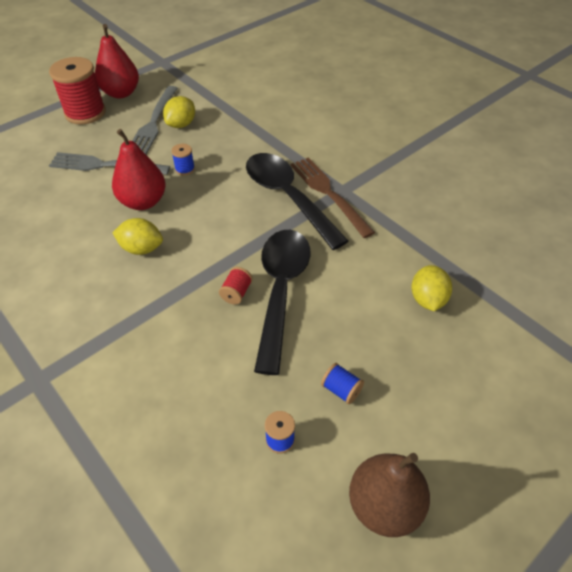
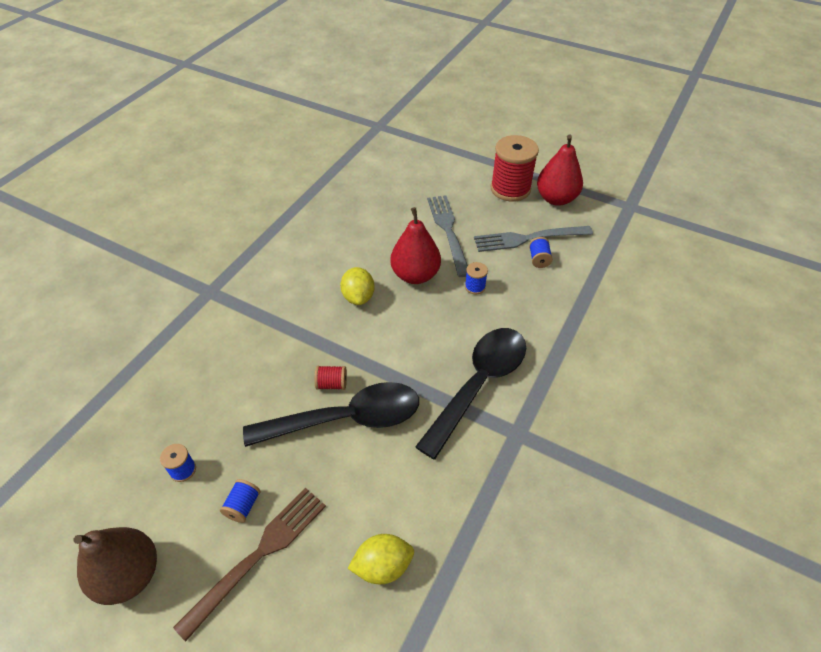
camera: 70 degrees right, 0 degrees up
(181, 124) = (539, 259): yellow lemon -> blue spool
(328, 193) = (505, 420): brown fork -> brown fork (259, 554)

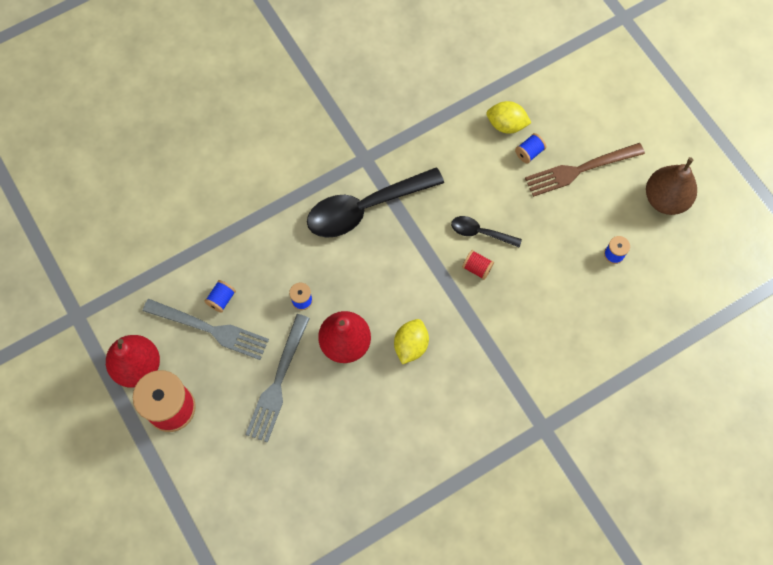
camera: 150 degrees left, 20 degrees up
(243, 506) = (579, 206): blue spool -> blue spool (529, 152)
(346, 419) = (480, 232): black spoon -> black spoon, size x0.49

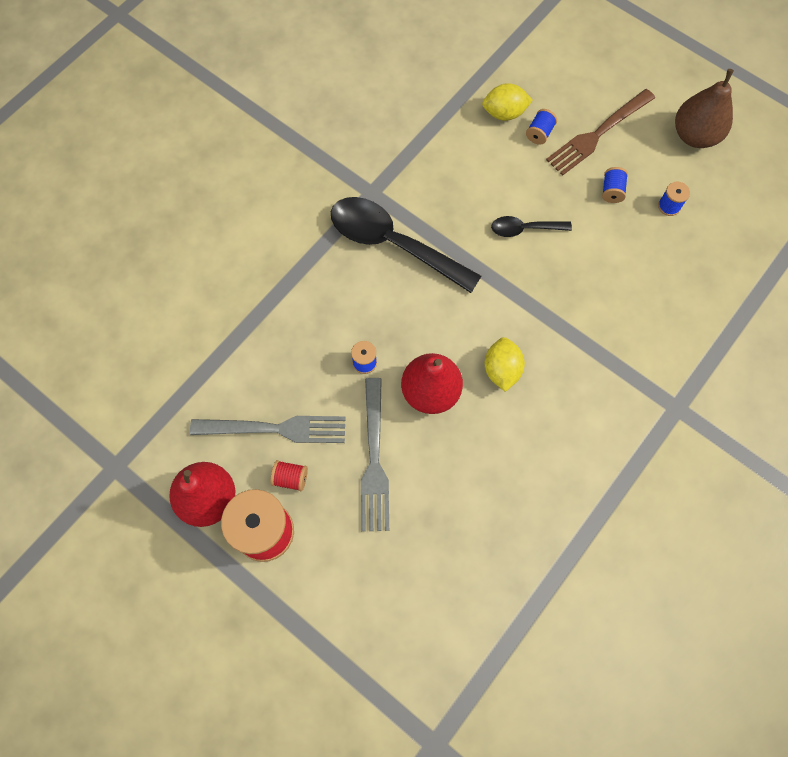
camera: 20 degrees left, 0 degrees up
(221, 299) = (275, 392): blue spool -> blue spool (611, 191)
(365, 208) = (393, 243): black spoon -> black spoon turned 75 degrees clockwise
(477, 268) = (536, 266): red spool -> red spool (290, 478)

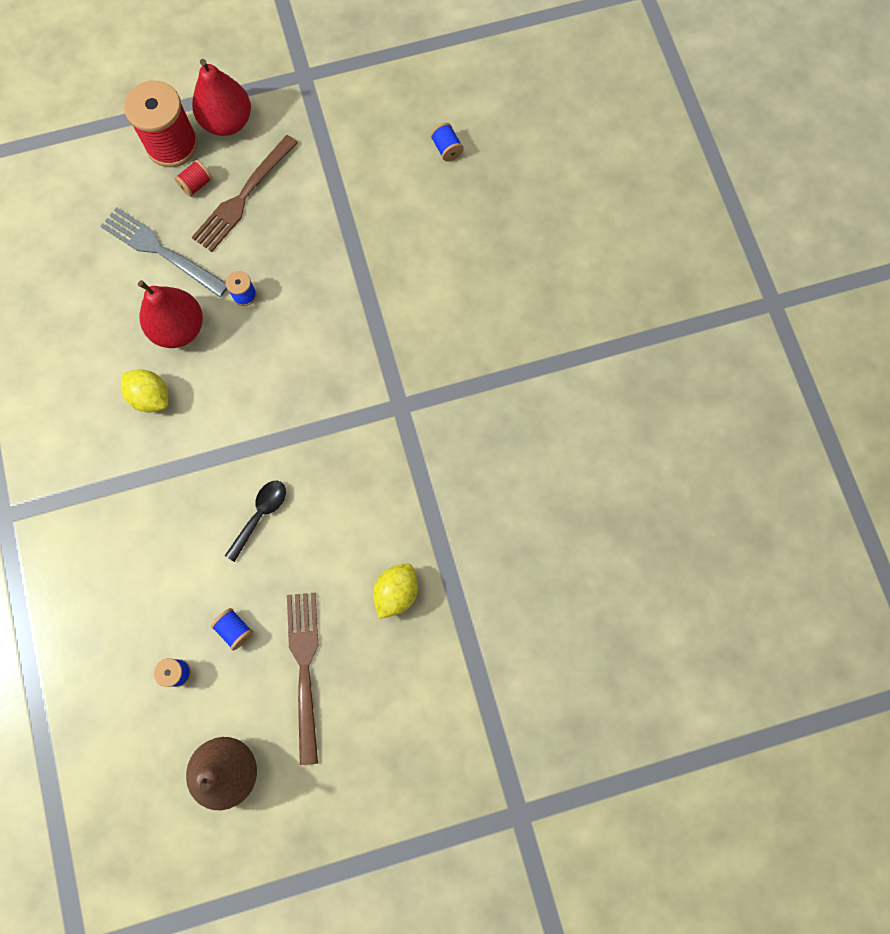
camera: 125 degrees right, 5 degrees up
(276, 429) = (243, 197): grey fork -> brown fork
(393, 243) = (334, 390): black spoon -> none
(539, 133) = (348, 609): blue spool -> blue spool (446, 149)

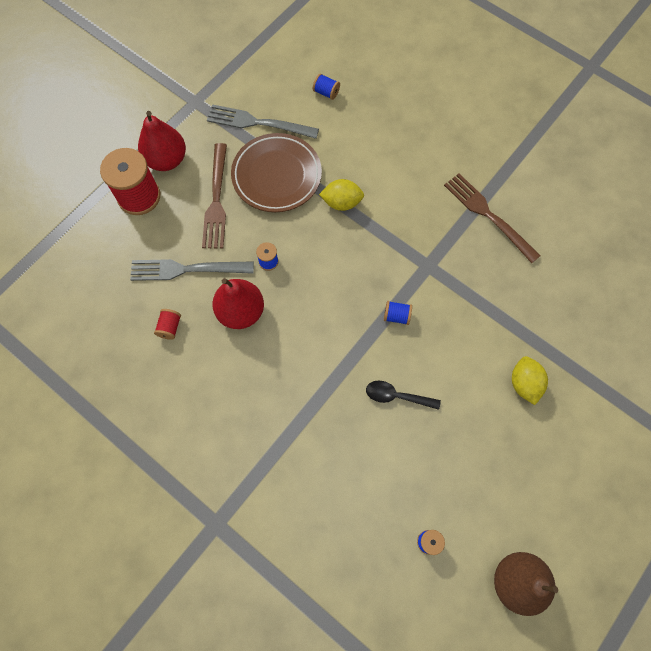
camera: 35 degrees left, 5 degrees down
(151, 397) = (258, 369): yellow lemon -> yellow lemon (341, 202)
(196, 184) = (177, 212): red spool -> red spool (170, 327)
(235, 629) = (442, 484): blue spool -> blue spool (396, 316)
(260, 515) = (396, 396): black spoon -> black spoon turned 75 degrees counterclockwise
(304, 668) = (508, 475): brown fork -> brown fork (488, 215)
(323, 209) = (276, 176): none -> brown plate
(348, 138) = (257, 123): none -> grey fork

